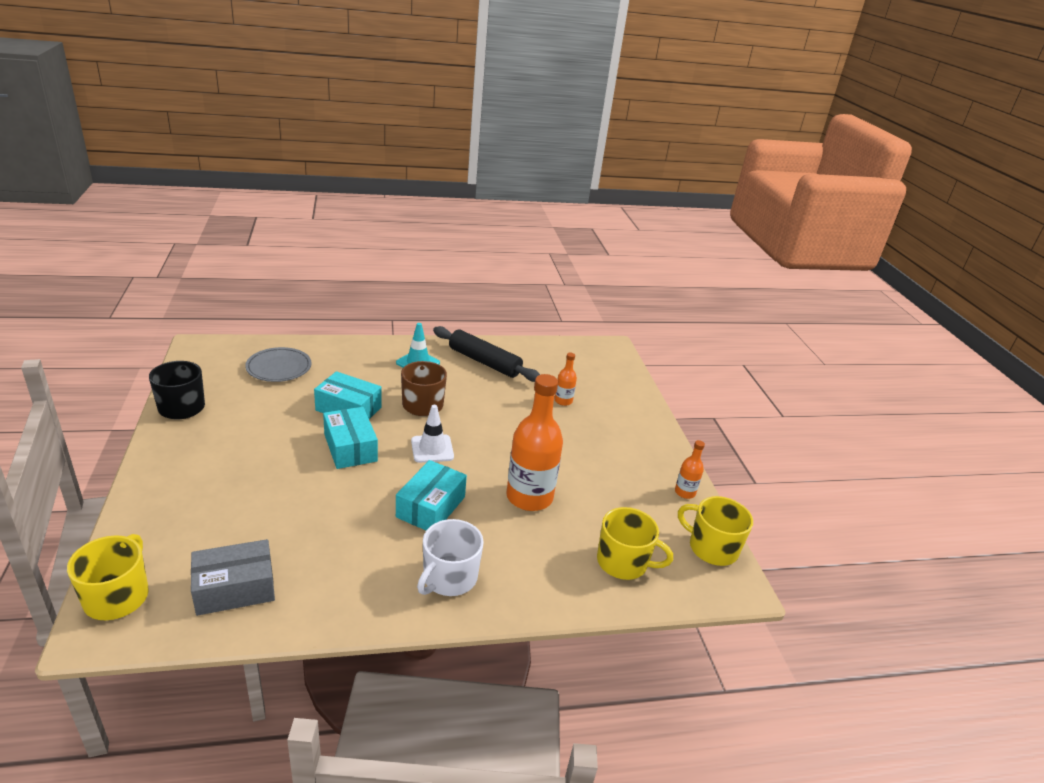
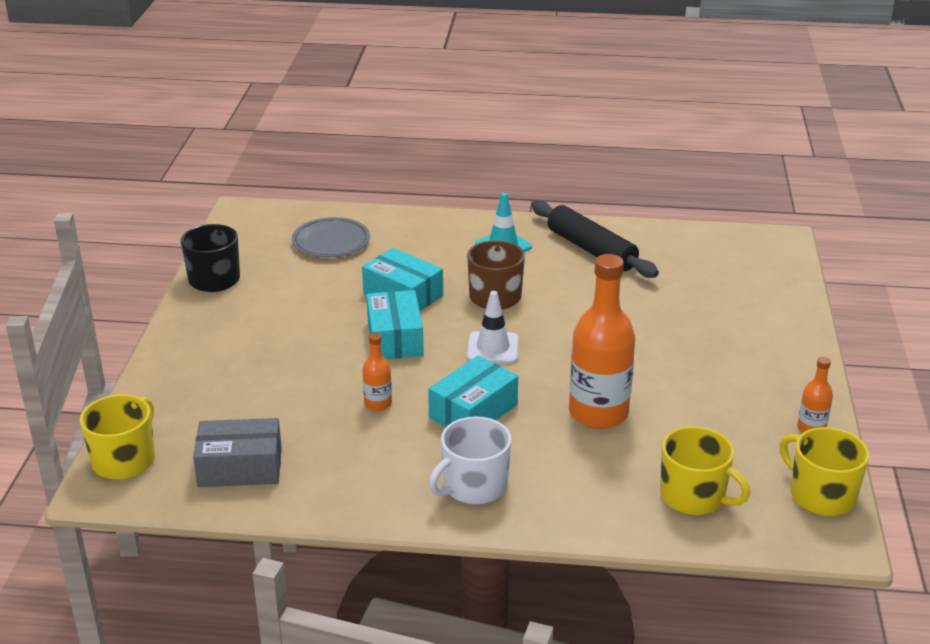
camera: 20 degrees right, 0 degrees up
(563, 401) = (683, 305): orange bottle -> orange bottle (378, 403)

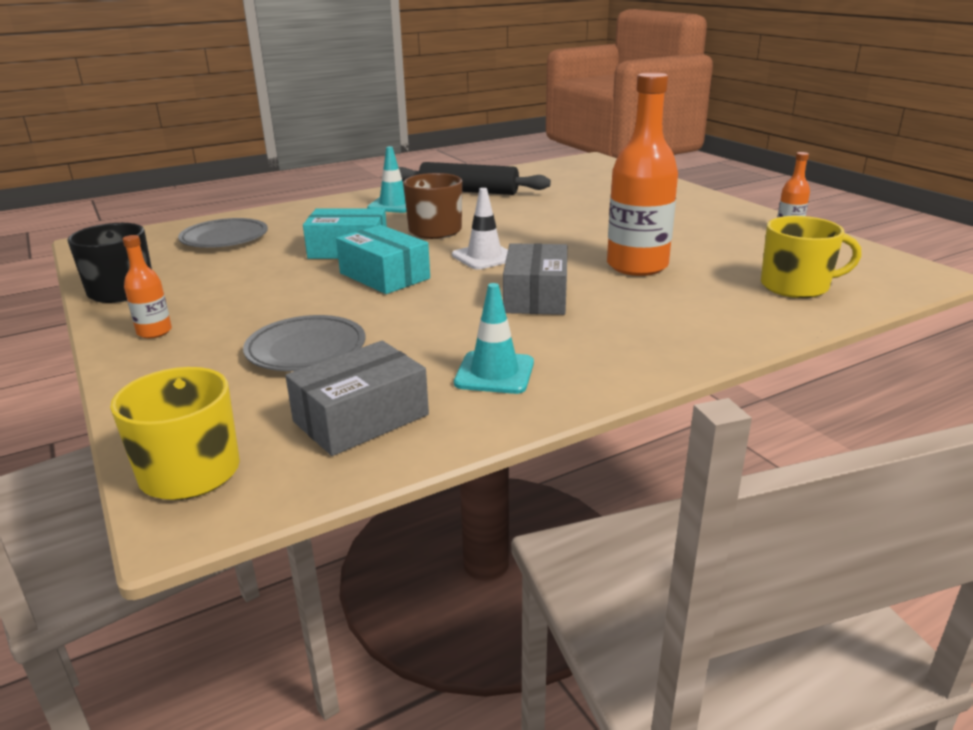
camera: 35 degrees left, 5 degrees down
(268, 393) = (306, 349): none -> grey plate
(354, 470) = (494, 373): none -> turquoise traffic cone
(378, 403) = (438, 320): orange bottle -> orange bottle (154, 332)
(473, 411) = (535, 296): turquoise box -> grey box
(474, 486) = (625, 342): white mug -> none
(821, 495) = (866, 257): yellow mug -> none

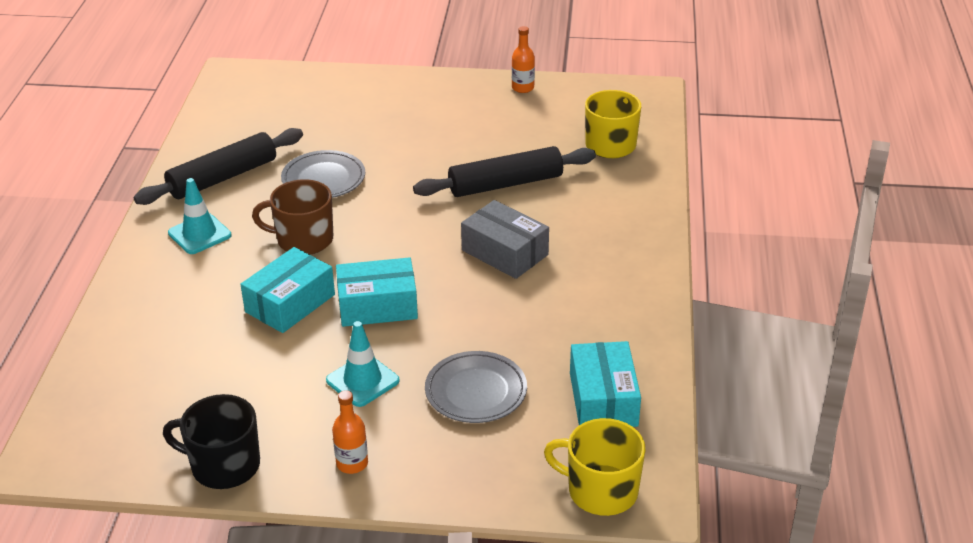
camera: 55 degrees left, 10 degrees up
(224, 238) = (154, 367): grey plate -> grey plate (323, 179)
(361, 418) = (603, 399): grey box -> turquoise box
(484, 257) = (400, 241): white traffic cone -> none
(494, 373) = (599, 322): turquoise traffic cone -> turquoise traffic cone (362, 381)
(637, 266) = (505, 184): orange bottle -> black rolling pin

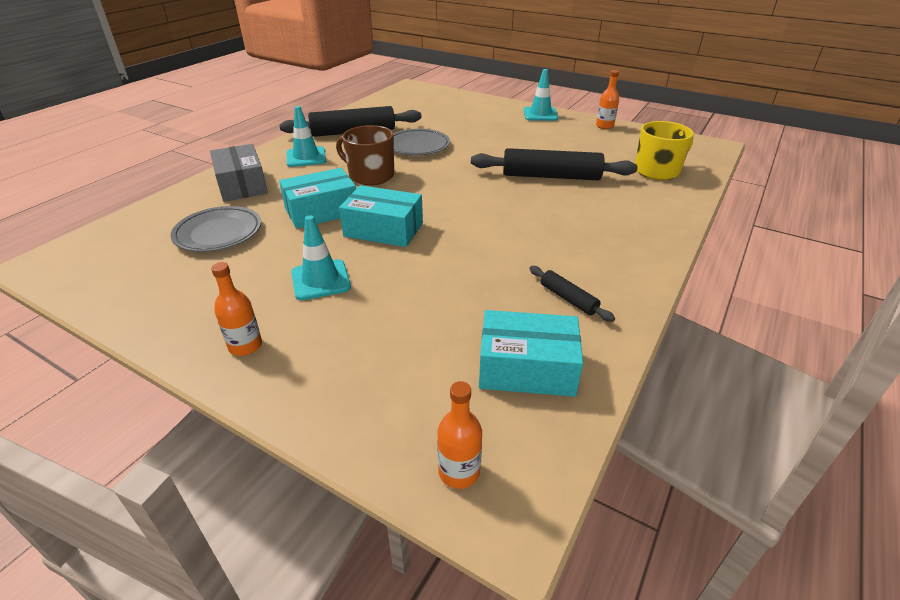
camera: 25 degrees right, 0 degrees up
(224, 465) = (149, 311): black mug -> none
(436, 86) = (540, 114): none -> turquoise traffic cone
(476, 391) = (407, 319): grey plate -> grey plate (218, 233)
(504, 252) = (517, 219): grey box -> grey box (242, 185)
(600, 490) = (459, 472): yellow mug -> orange bottle
(602, 326) = (568, 299): none -> black rolling pin
(603, 399) = (527, 368): turquoise box -> turquoise box turned 75 degrees clockwise

